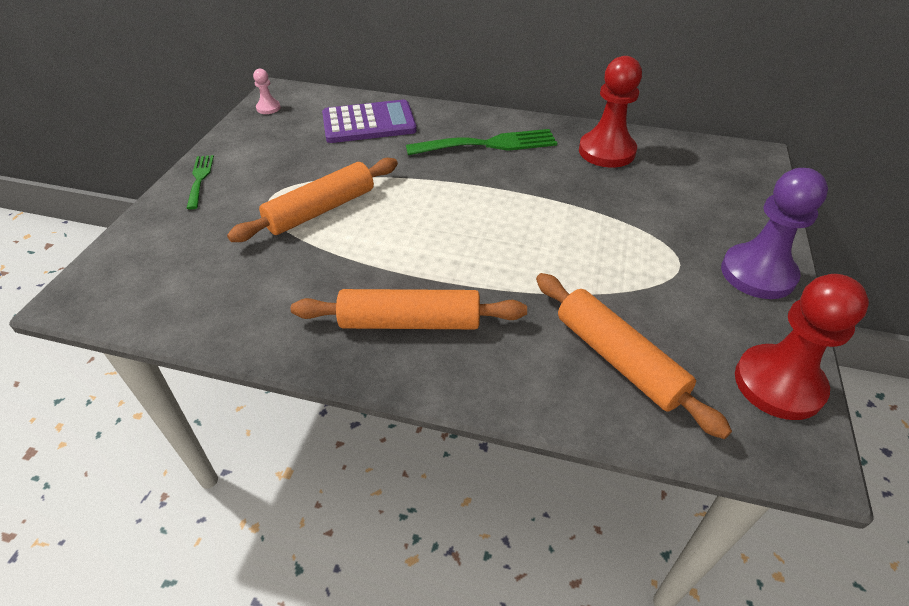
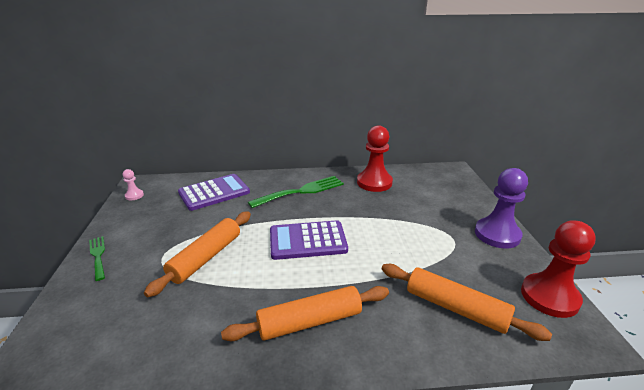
camera: 20 degrees left, 15 degrees down
(461, 217) = (307, 241): none -> purple calculator

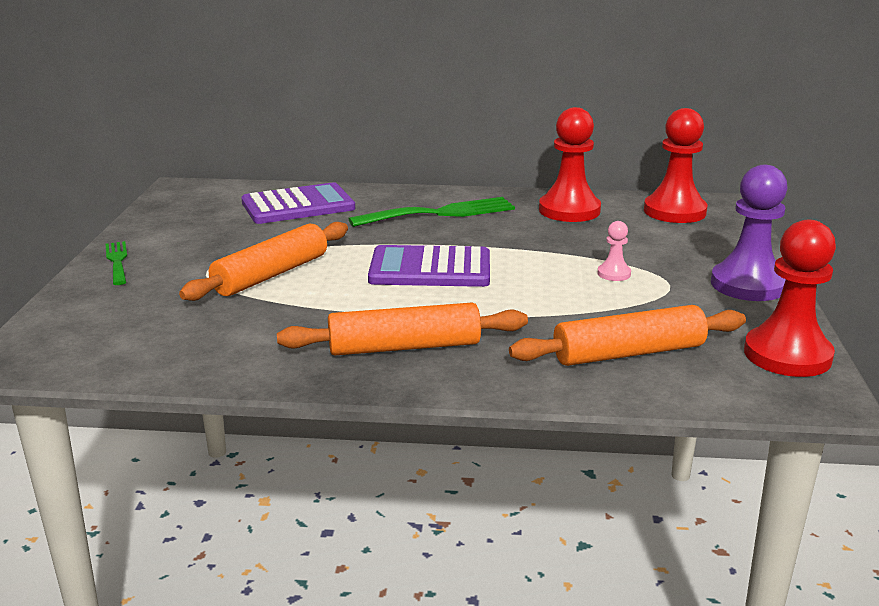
camera: 10 degrees right, 5 degrees down
(134, 195) = (173, 201): pink pawn -> pink pawn (614, 274)
(431, 178) = (674, 211): none -> red pawn
(455, 308) = (628, 353): orange rolling pin -> orange rolling pin turned 60 degrees counterclockwise

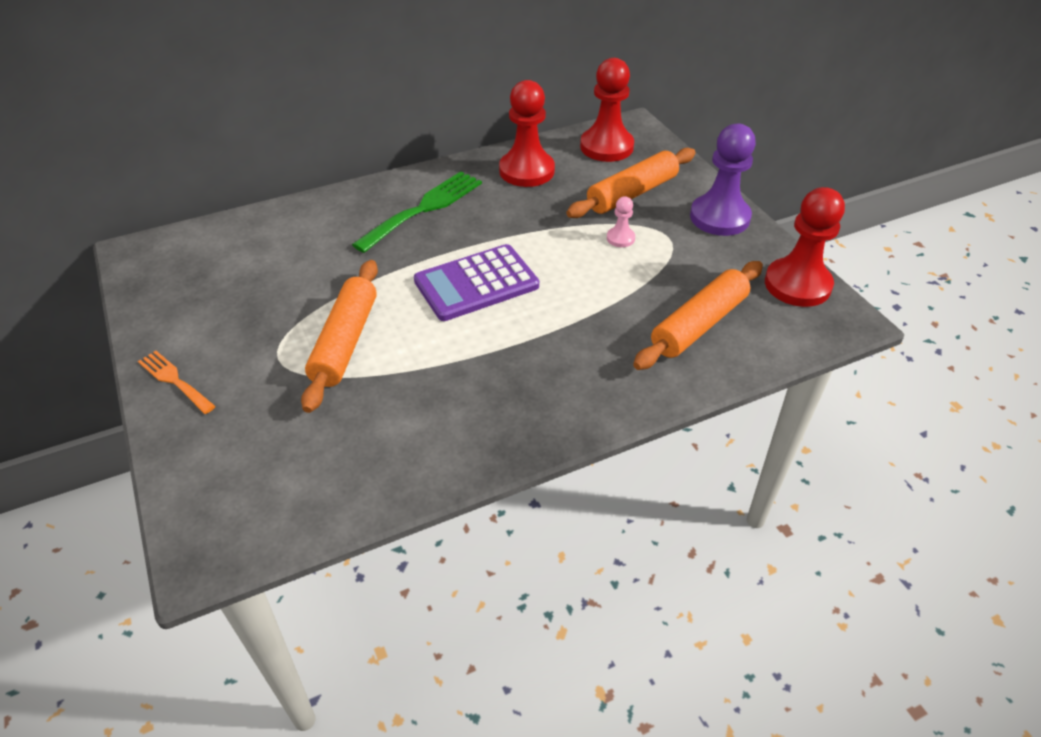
camera: 30 degrees left, 20 degrees up
(117, 261) = (174, 380): green fork -> orange fork
(298, 205) = (284, 240): purple calculator -> none
(404, 347) = (536, 386): orange rolling pin -> orange rolling pin (632, 194)

